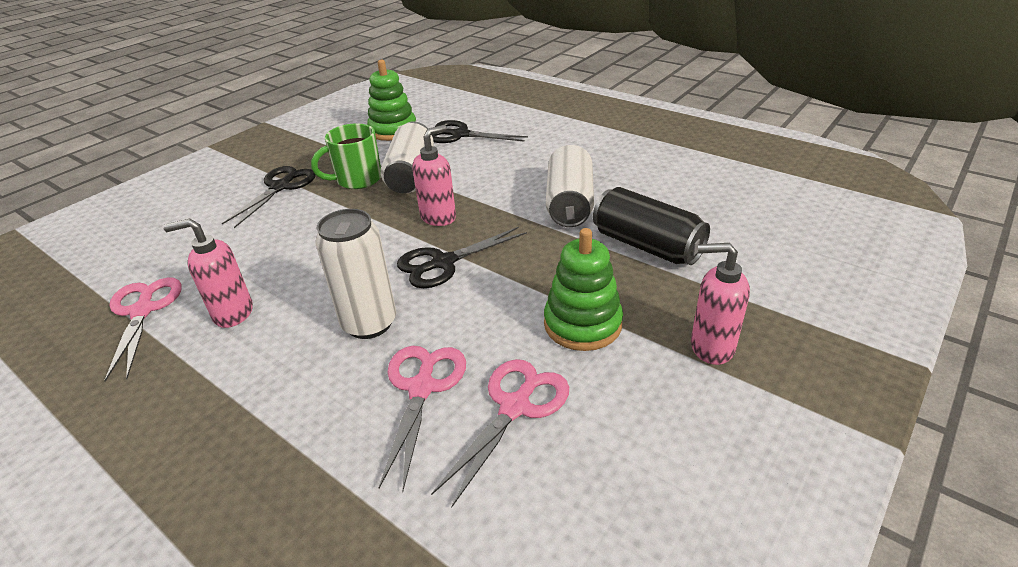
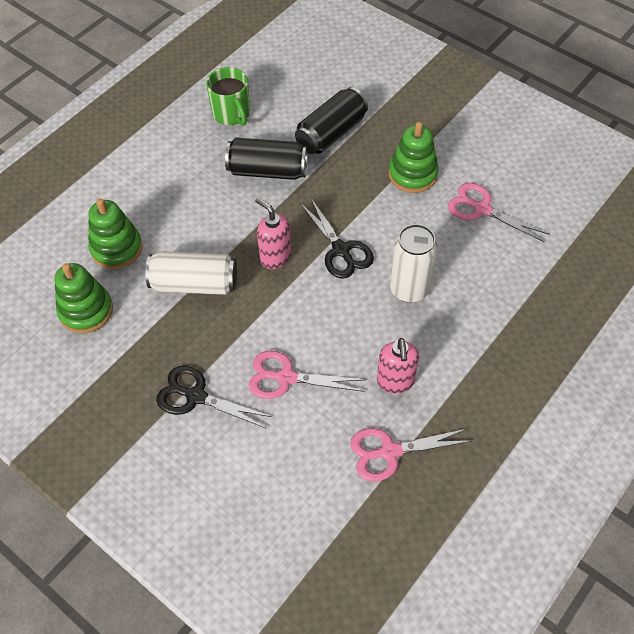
camera: 90 degrees left, 20 degrees up
(357, 179) = (194, 328): green mug -> green mug (232, 114)
(422, 388) = (469, 254): pink scissors -> pink scissors (286, 377)
(460, 135) = (116, 248): black scissors -> green stacking toy
(569, 203) = (267, 171): white can -> black can
(711, 347) = (433, 120): pink soap dispenser -> none

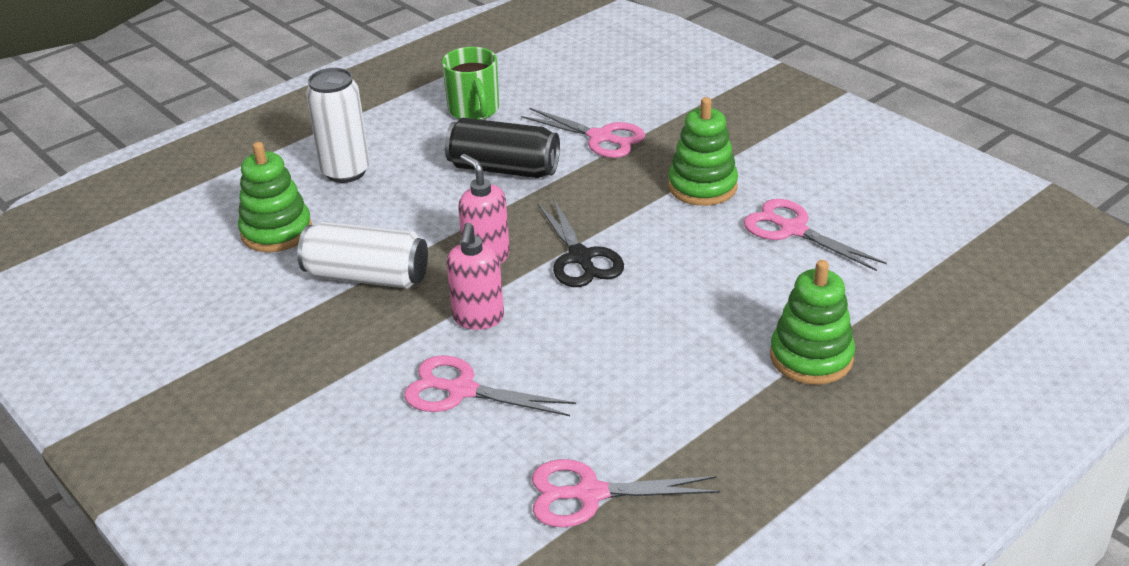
camera: 10 degrees right, 20 degrees down
(86, 310) = (211, 292): green stacking toy -> green stacking toy (811, 357)
(196, 396) = (326, 399): black scissors -> none
(331, 133) = (600, 137): black can -> pink scissors
(395, 381) = (620, 411): pink soap dispenser -> pink soap dispenser (478, 318)
(409, 289) = (667, 308): white can -> white can (346, 172)

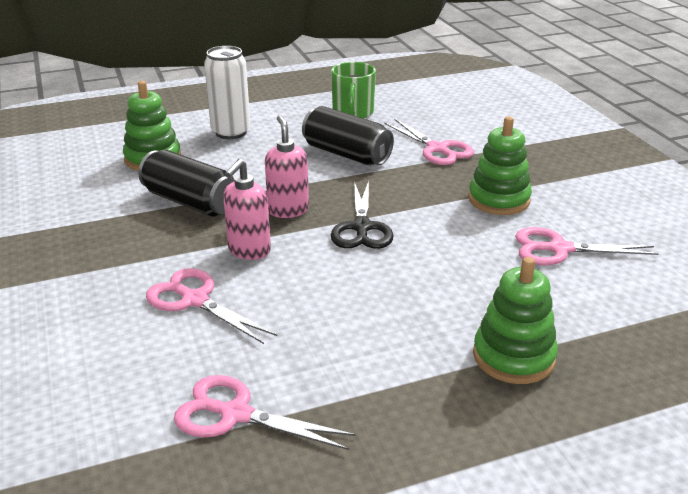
camera: 20 degrees right, 5 degrees down
(367, 277) = (190, 202): white can -> black can
(792, 230) = (559, 249): pink scissors -> pink scissors turned 60 degrees counterclockwise

